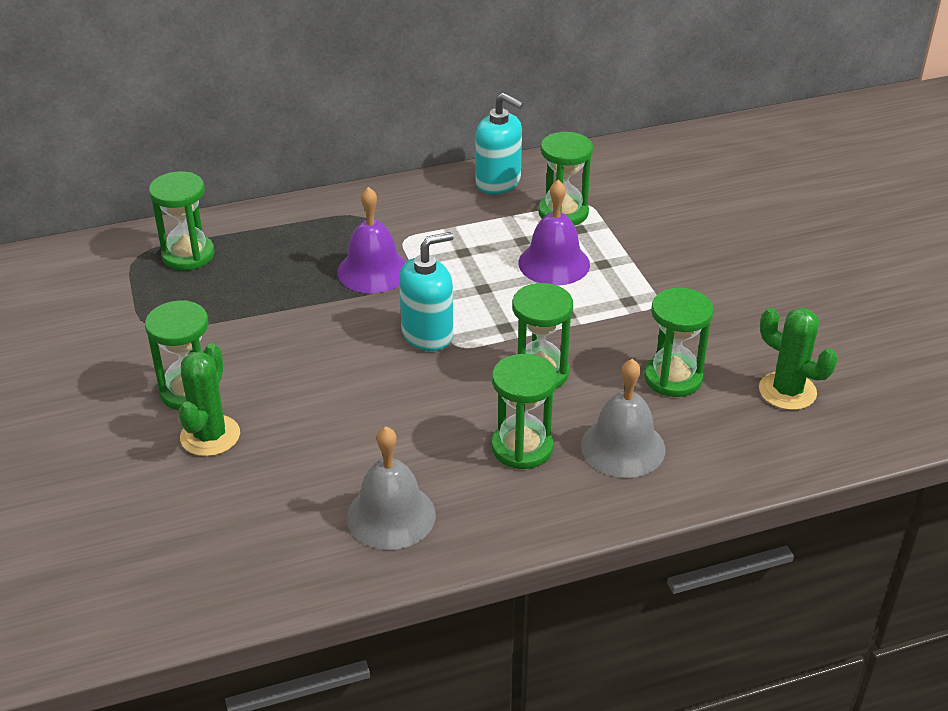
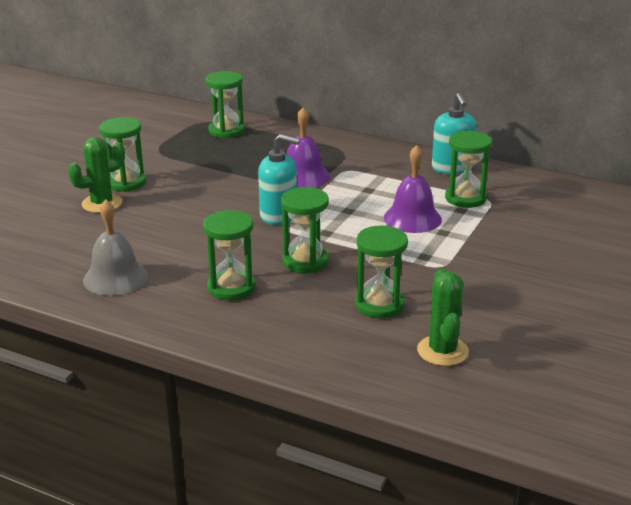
camera: 45 degrees right, 10 degrees down
(623, 447) = (285, 318): grey bell -> none

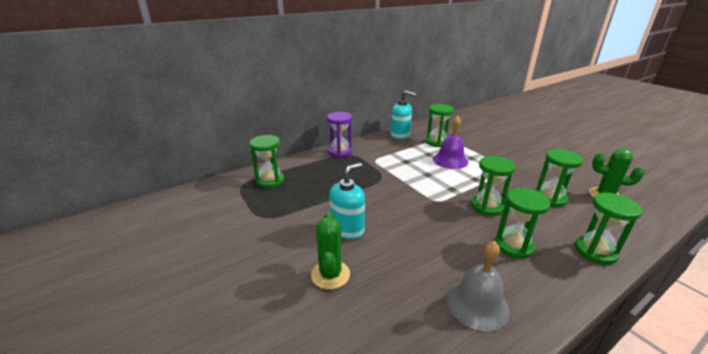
camera: 60 degrees left, 0 degrees up
(126, 183) = (304, 249): green hourglass -> green hourglass (595, 251)
(278, 215) = (417, 198): turquoise soap dispenser -> turquoise soap dispenser (347, 229)
(303, 176) = (369, 174): purple bell -> none
(342, 145) = (340, 152): none -> purple hourglass

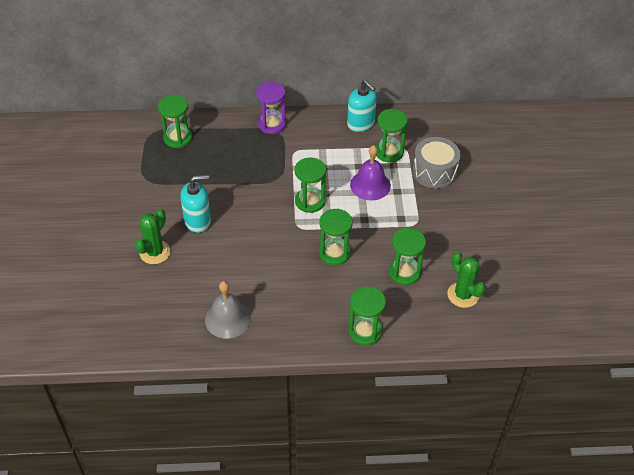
camera: 30 degrees right, 20 degrees up
(477, 142) = (434, 172): none -> grey drum
(514, 246) = (307, 296): green hourglass -> green hourglass (310, 201)

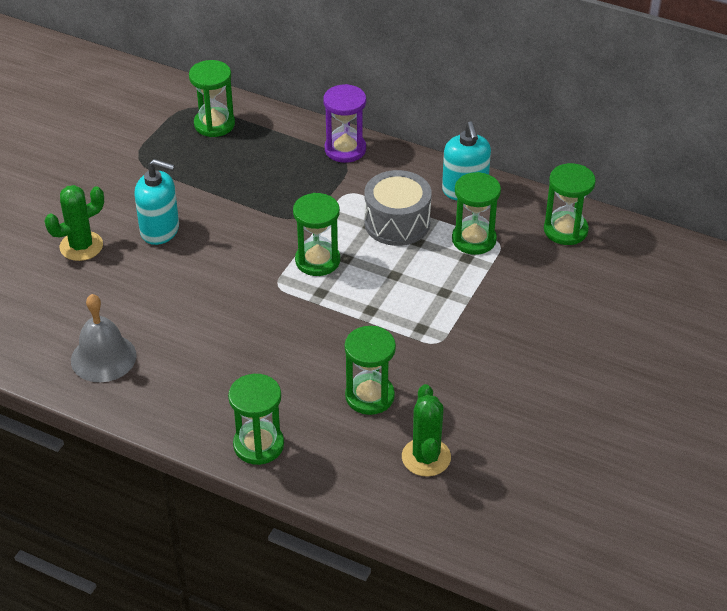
camera: 30 degrees right, 5 degrees down
(334, 253) = (297, 335): green hourglass -> green hourglass (565, 230)
(370, 185) = (413, 271): purple bell -> none
(434, 172) = (516, 288): grey drum -> grey drum (397, 223)

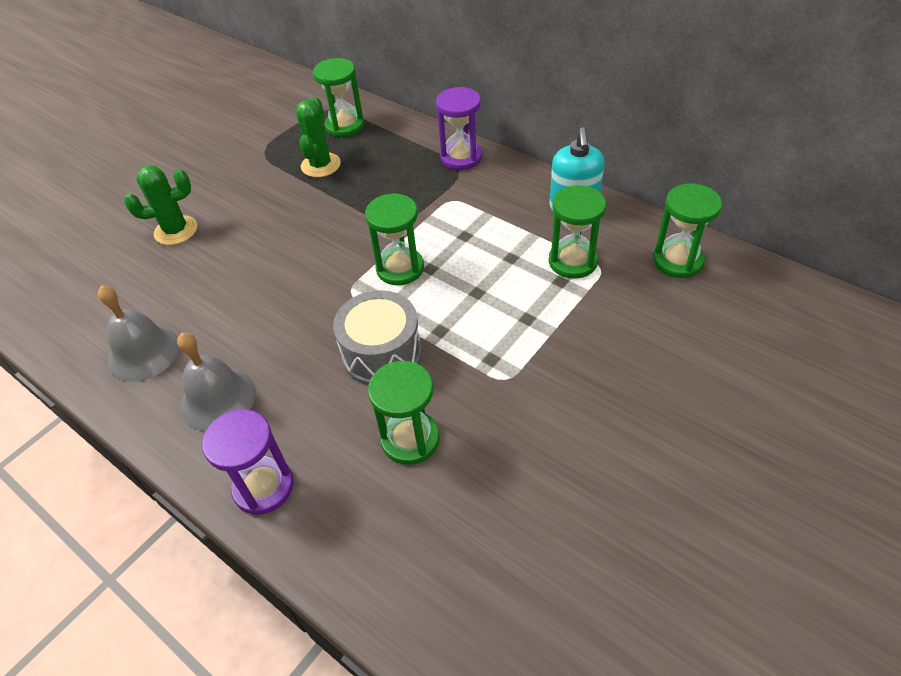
camera: 15 degrees right, 5 degrees up
(160, 230) = (256, 221): turquoise soap dispenser -> none
(190, 386) = (218, 399): none -> grey bell
(258, 445) = (263, 487): green hourglass -> purple hourglass
(397, 223) = (494, 235): grey drum -> grey drum (382, 353)
(426, 457) = (456, 536): green cactus -> green cactus (321, 165)

